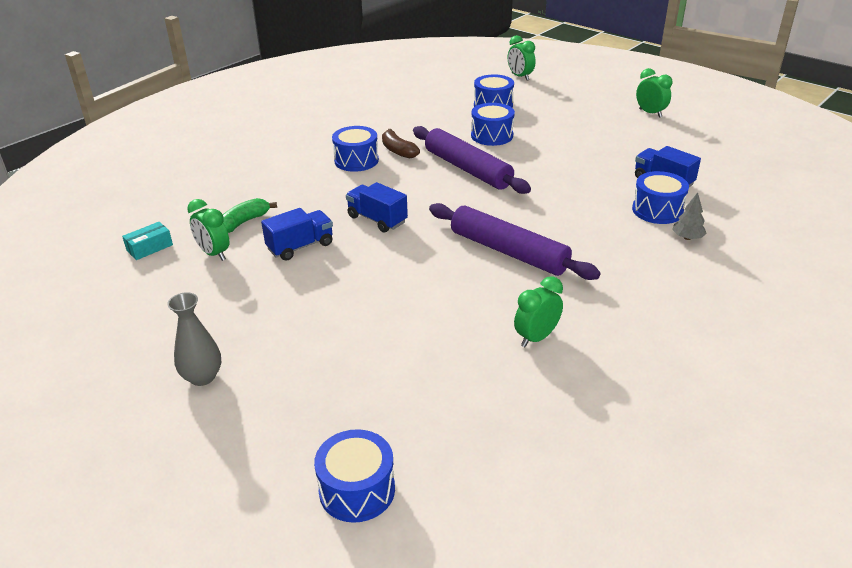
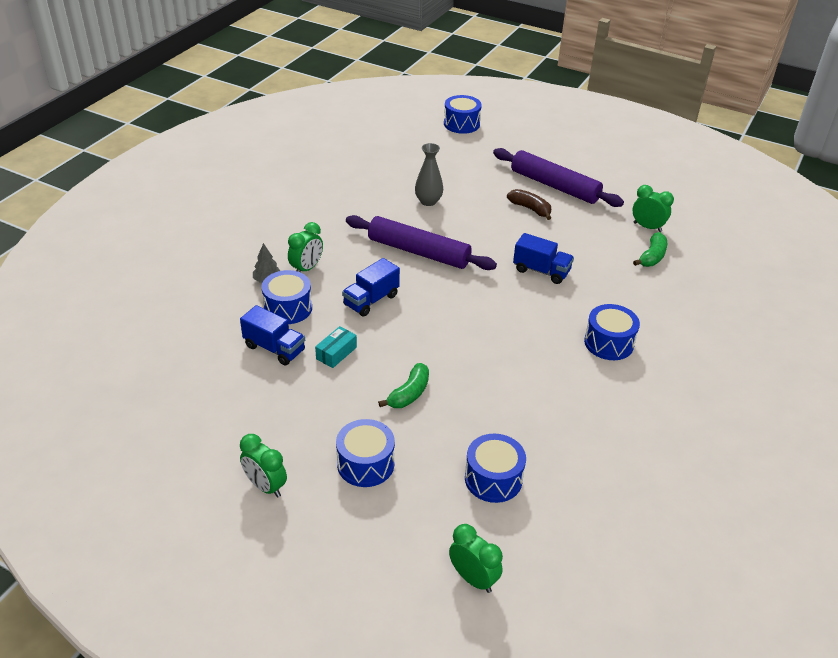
camera: 165 degrees right, 5 degrees up
(149, 248) = (701, 227): turquoise box -> turquoise box (336, 353)
(202, 377) = (576, 156): grey vase -> grey vase (428, 201)
(300, 246) = (586, 239): blue truck -> blue truck (371, 300)
(398, 151) = (573, 364): brown banana -> brown banana (530, 209)
(467, 169) = (484, 343): purple rolling pin -> purple rolling pin (554, 186)
(492, 136) = (475, 406): blue drum -> blue drum (365, 464)
(536, 338) = (387, 193): green clock -> green clock (306, 268)
(542, 145) = (409, 393): none -> green banana

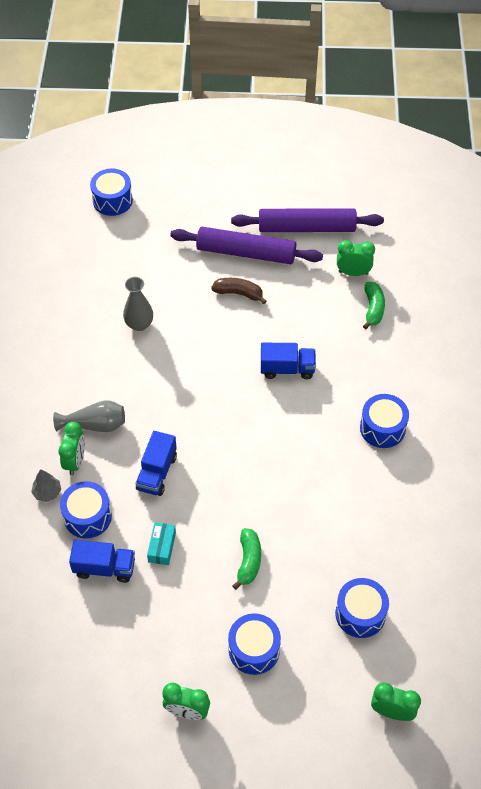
camera: 25 degrees left, 15 degrees up
(342, 251) = (95, 425): none -> grey vase
(418, 252) = (166, 394): purple rolling pin -> purple rolling pin (306, 228)

